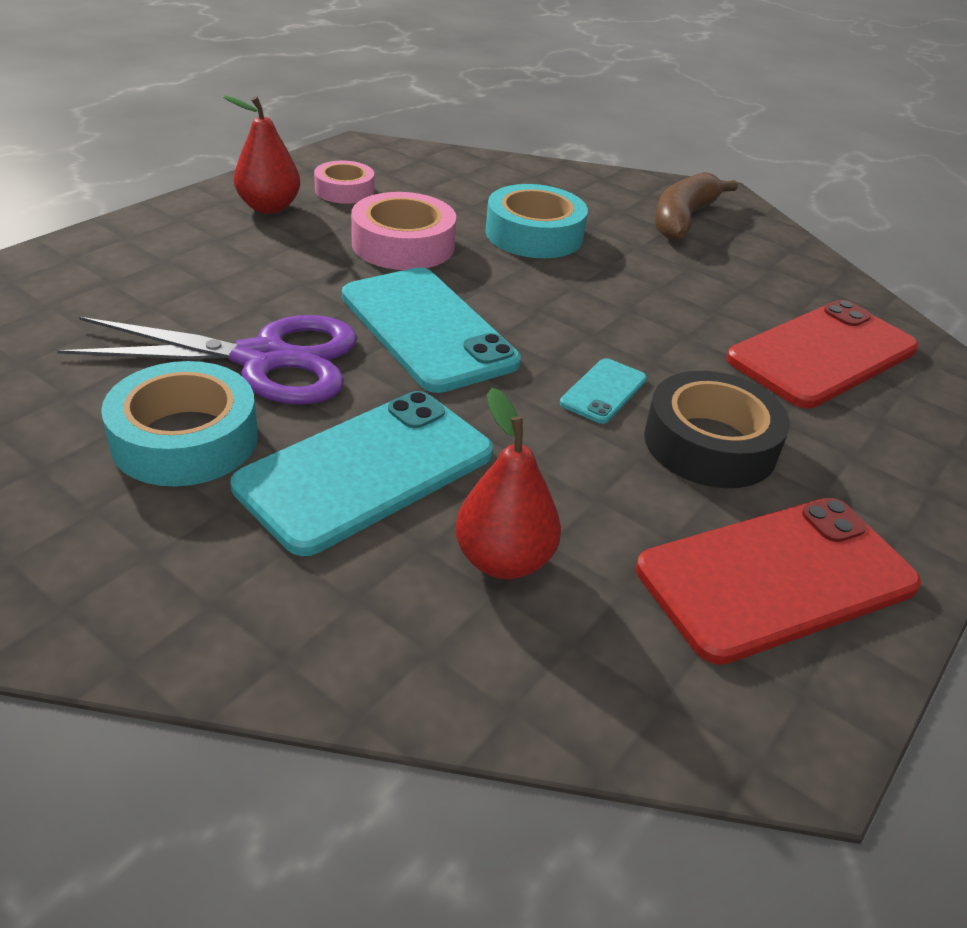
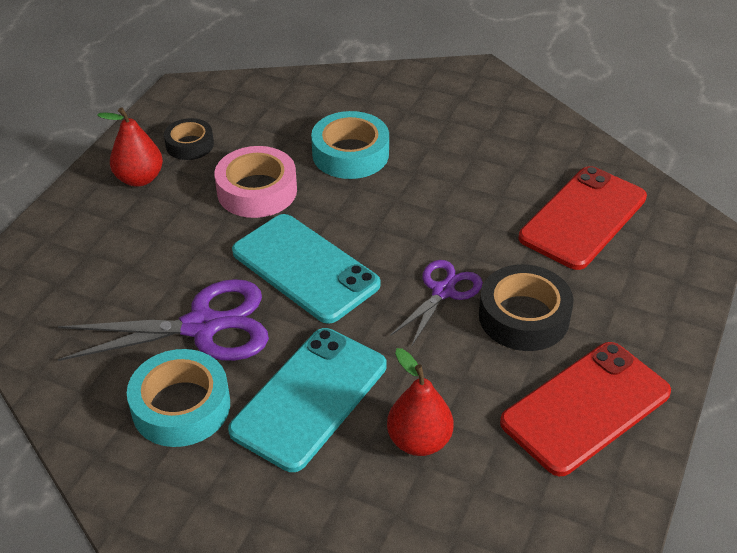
camera: 10 degrees left, 5 degrees up
(344, 190) = (189, 145): pink tape -> black tape
(604, 391) = (443, 291): turquoise phone -> purple scissors
(683, 219) = (457, 107): brown banana -> none

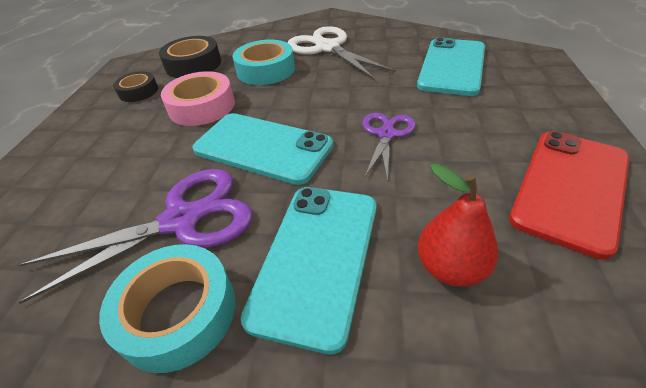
camera: 15 degrees left, 0 degrees up
(139, 179) = (99, 121): red pear -> none
(445, 137) = (327, 48): none -> white scissors
(524, 316) = (461, 134): black tape -> black tape (193, 65)
(583, 218) = (452, 66): red phone -> turquoise phone

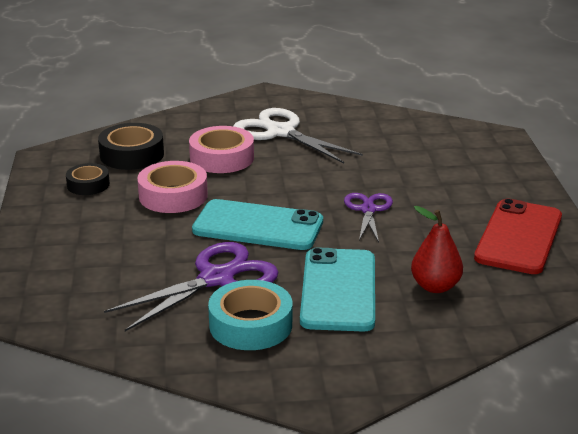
camera: 15 degrees left, 15 degrees down
(266, 70) = (222, 158): turquoise tape -> pink tape
(452, 66) = (418, 148): turquoise phone -> none

